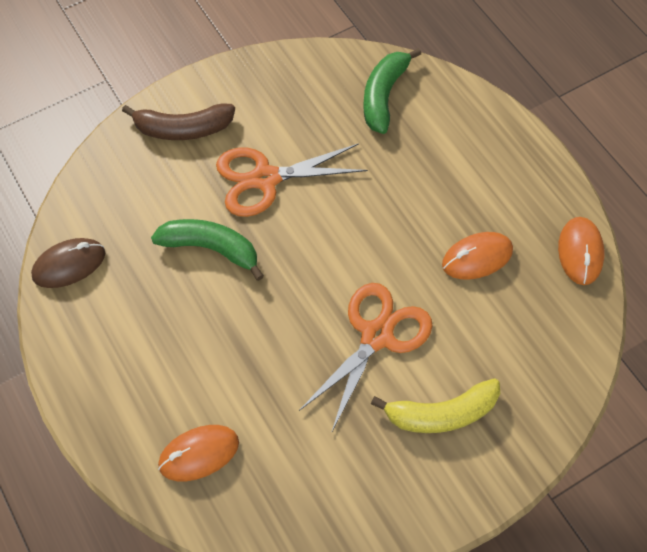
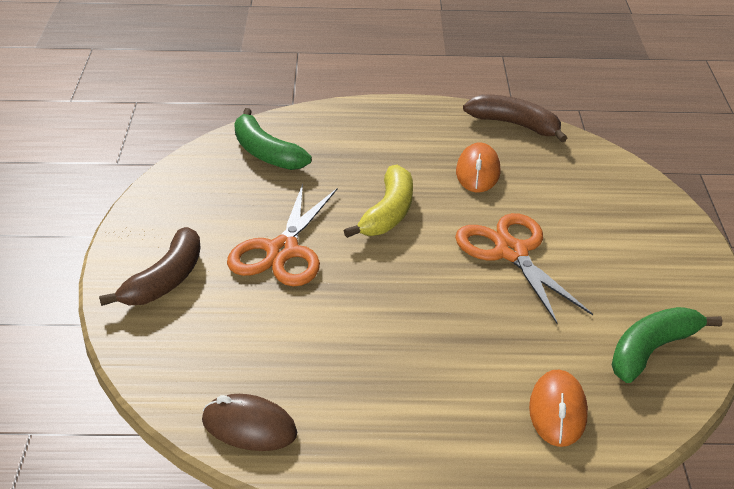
camera: 60 degrees left, 25 degrees down
(69, 265) = (249, 427): brown mouse -> brown mouse turned 75 degrees counterclockwise
(211, 249) = (328, 315): green banana -> green banana (652, 351)
(441, 413) = (614, 248): yellow banana -> yellow banana (388, 213)
(580, 252) = (515, 125): orange mouse -> brown banana

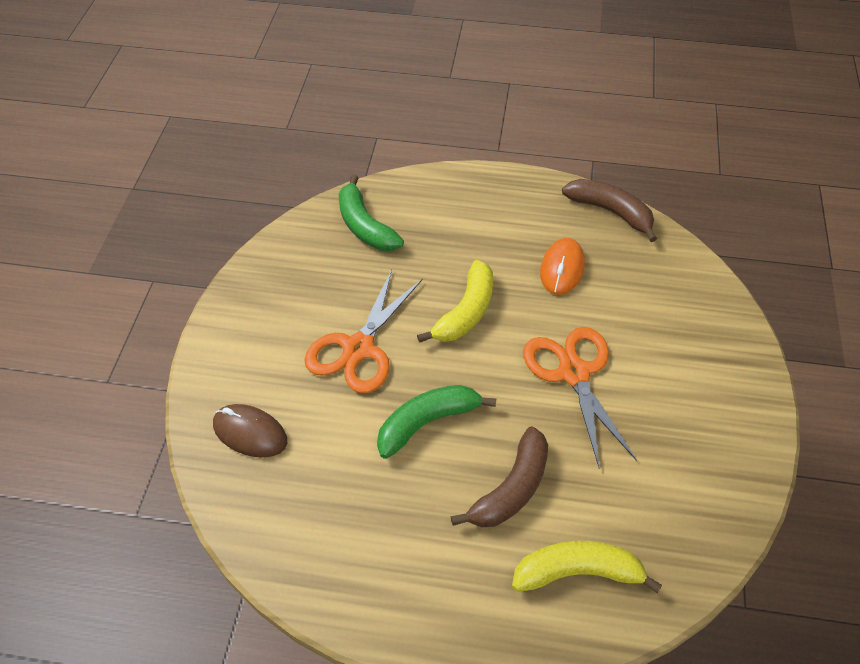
camera: 10 degrees right, 15 degrees up
(165, 280) = (246, 372): brown banana -> brown banana (511, 489)
(249, 427) = (291, 554): brown mouse -> brown mouse (250, 433)
(557, 412) = (578, 573): orange mouse -> yellow banana
(652, 351) = (685, 510): green banana -> green banana (427, 423)

